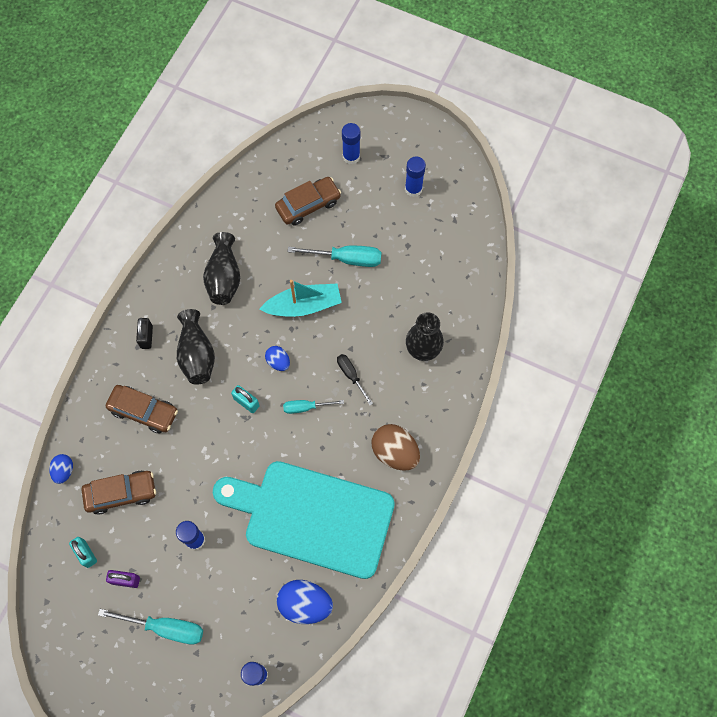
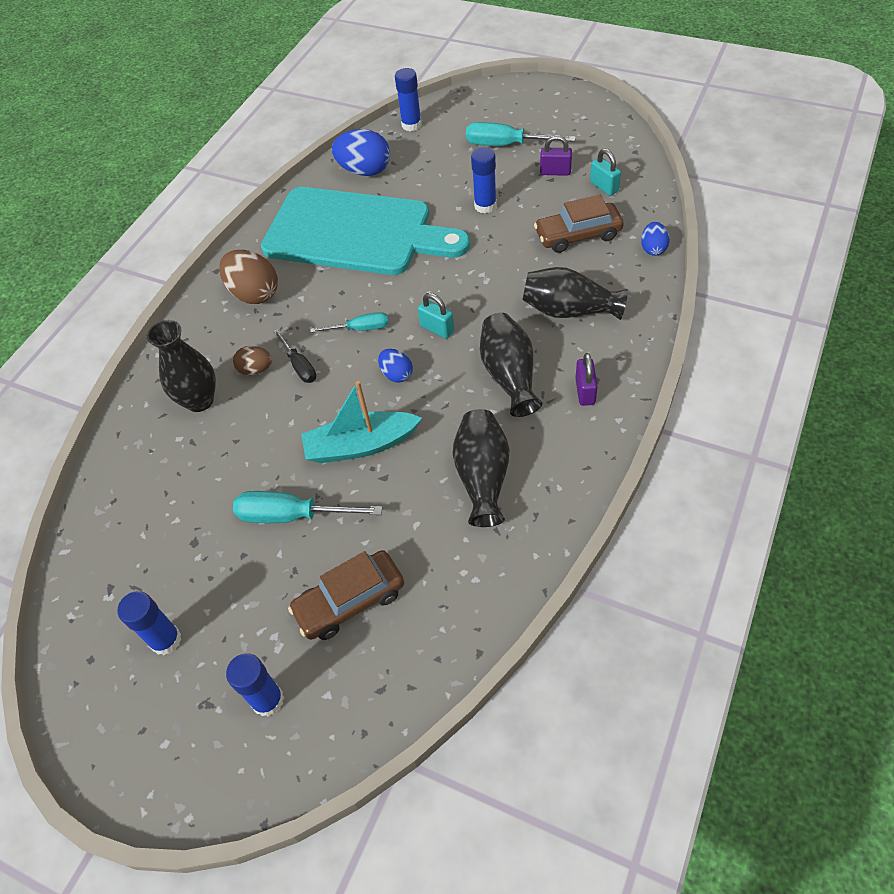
camera: 175 degrees left, 15 degrees down
(144, 411) = (569, 310): brown car -> black vase
(146, 337) = (585, 391): black padlock -> purple padlock
(384, 375) = (256, 369): none -> brown egg

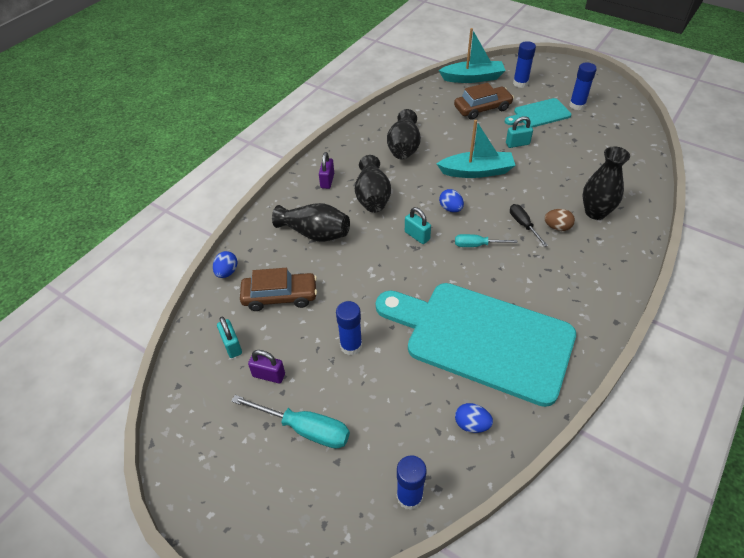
camera: 175 degrees left, 5 degrees down
(243, 601) = (539, 114): none -> turquoise cutting board
(254, 294) = (572, 291): brown egg -> none
(292, 515) = (517, 144): turquoise screwdriver -> turquoise padlock
(365, 171) = (471, 424): blue egg -> blue egg, size x0.56
(370, 704) = (472, 78): none -> turquoise boat

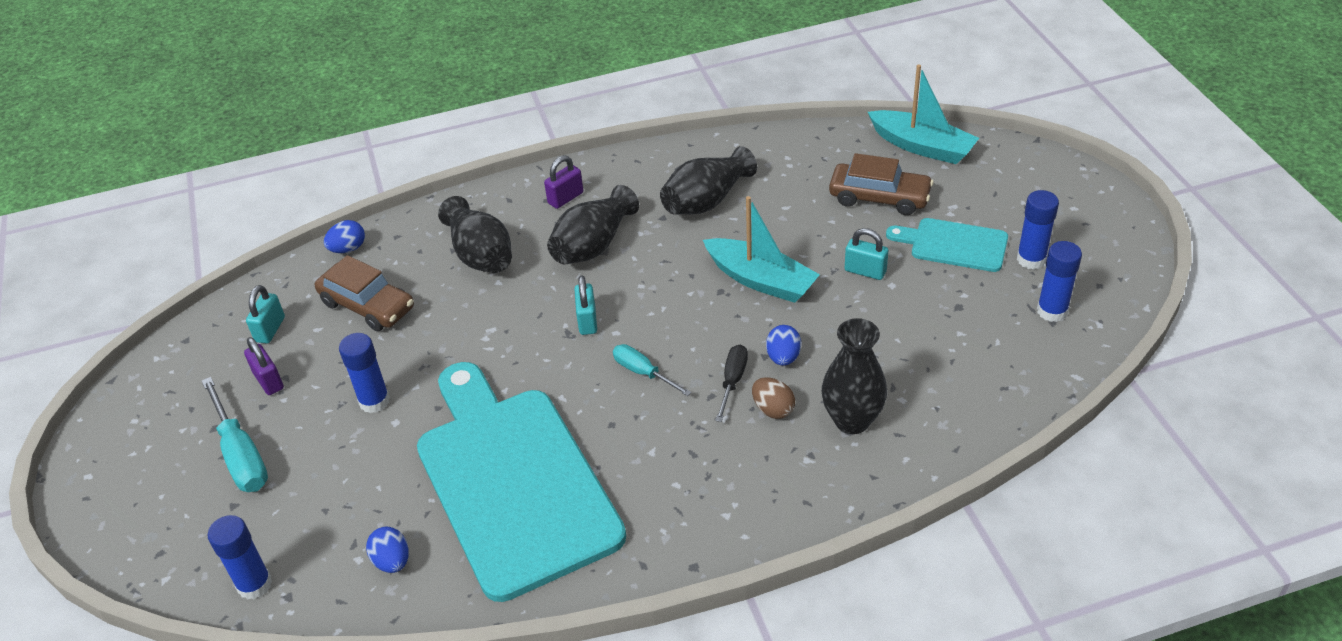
camera: 40 degrees right, 5 degrees down
(450, 208) = (667, 310): blue egg -> blue egg (783, 357)
(520, 83) = (985, 186): blue glue stick -> blue glue stick (1052, 311)

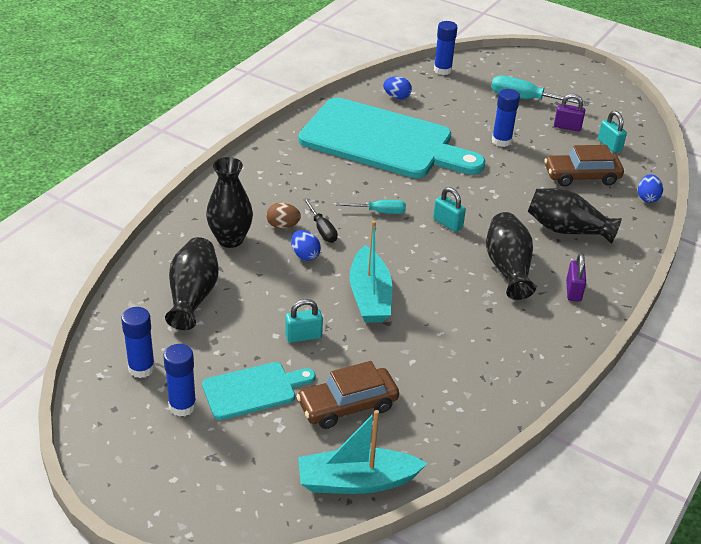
camera: 135 degrees right, 5 degrees down
(706, 201) = (475, 337): black vase -> black vase (193, 296)
(761, 280) = (370, 296): turquoise boat -> turquoise boat turned 90 degrees counterclockwise

